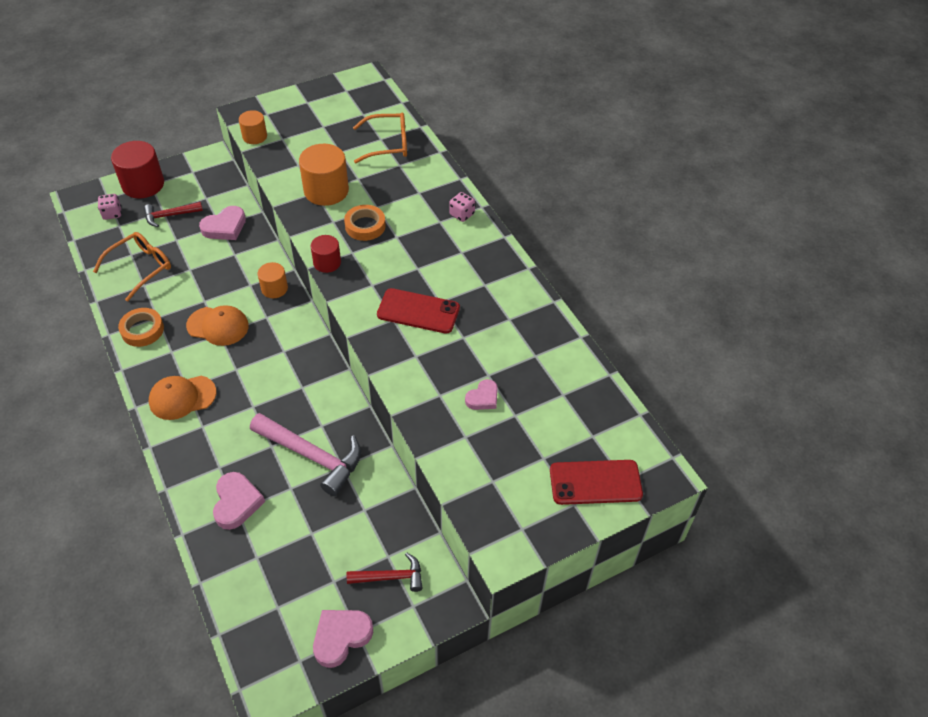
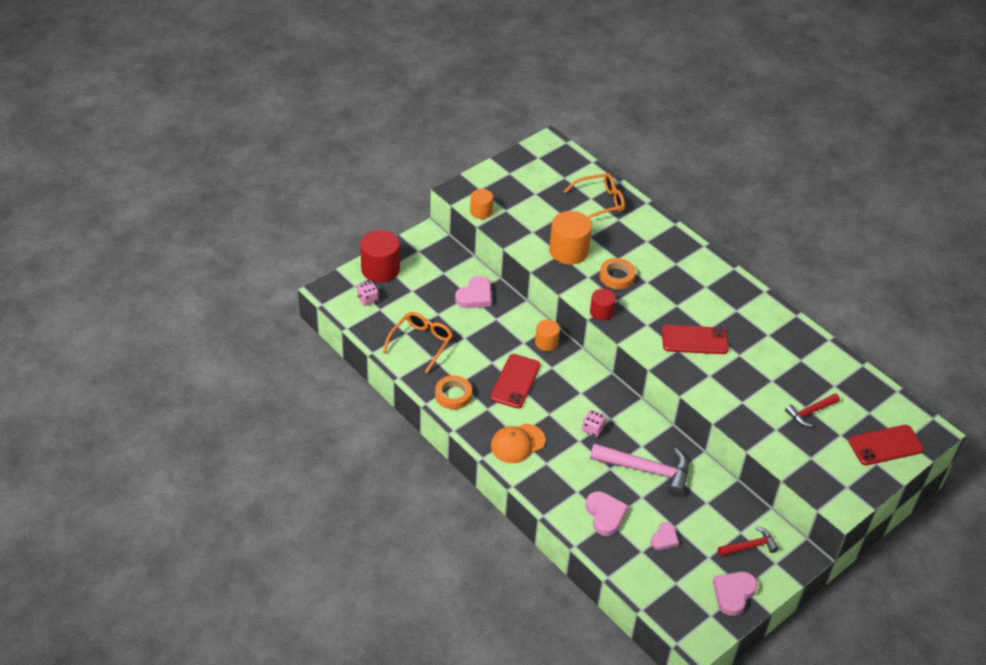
camera: 15 degrees left, 5 degrees down
(169, 216) = (420, 293): red hammer -> red hammer (810, 412)
(218, 326) = (515, 381): orange cap -> red phone
(462, 214) = (691, 255): pink dice -> pink dice (592, 429)
(483, 398) = (776, 398): pink heart -> pink heart (664, 538)

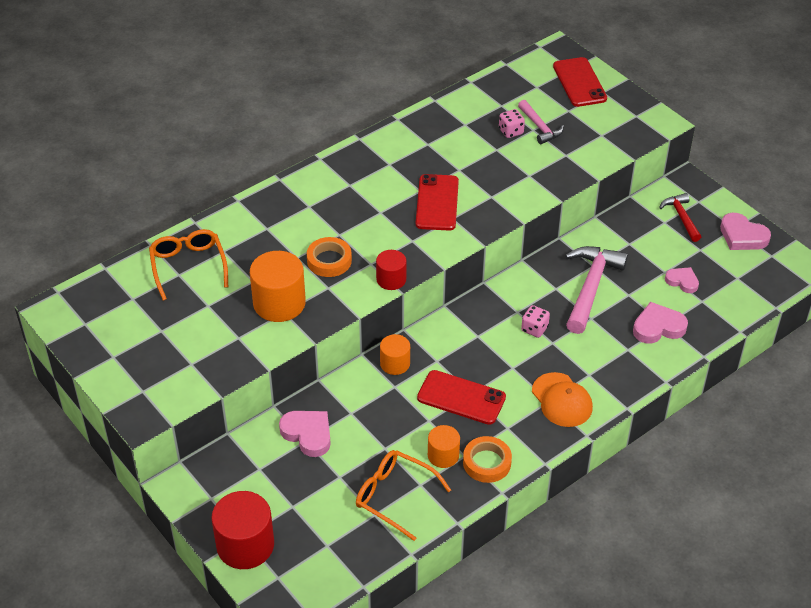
camera: 85 degrees left, 0 degrees up
(368, 299) = (307, 560): pink dice -> pink dice (511, 131)
(481, 211) = (191, 391): orange cylinder -> orange cylinder (443, 455)
(810, 412) = (540, 127): red hammer -> pink hammer

